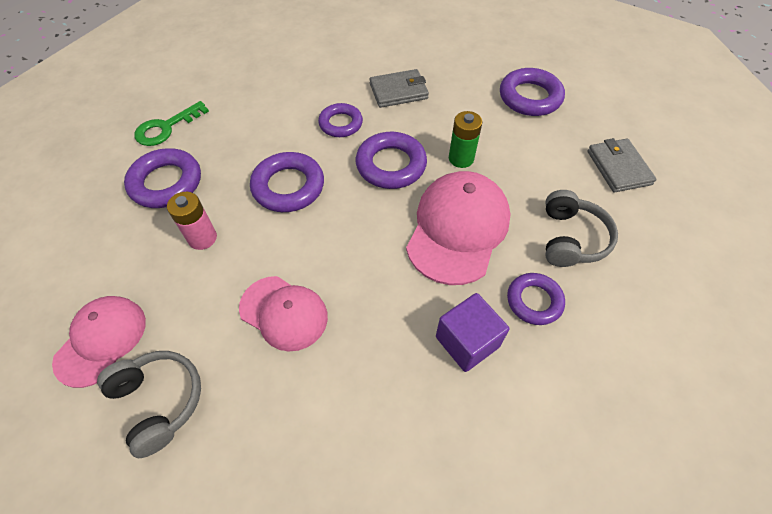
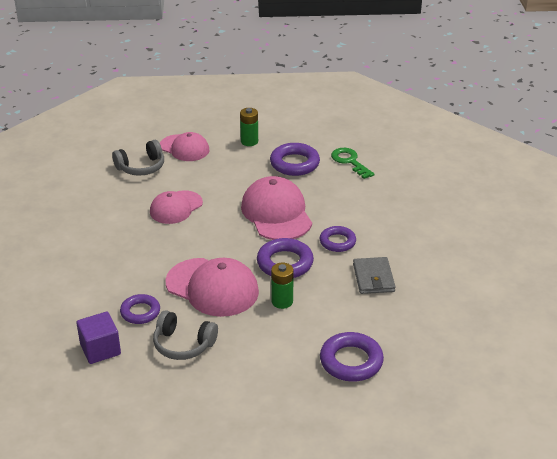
camera: 100 degrees right, 20 degrees down
(95, 247) = (249, 141): none -> green battery
(202, 238) = (242, 178): pink battery -> none
(288, 187) = (276, 213): purple ring -> pink cap
(467, 342) = (125, 276): purple cube -> purple cube (100, 349)
(618, 167) = (246, 396): grey wallet -> none

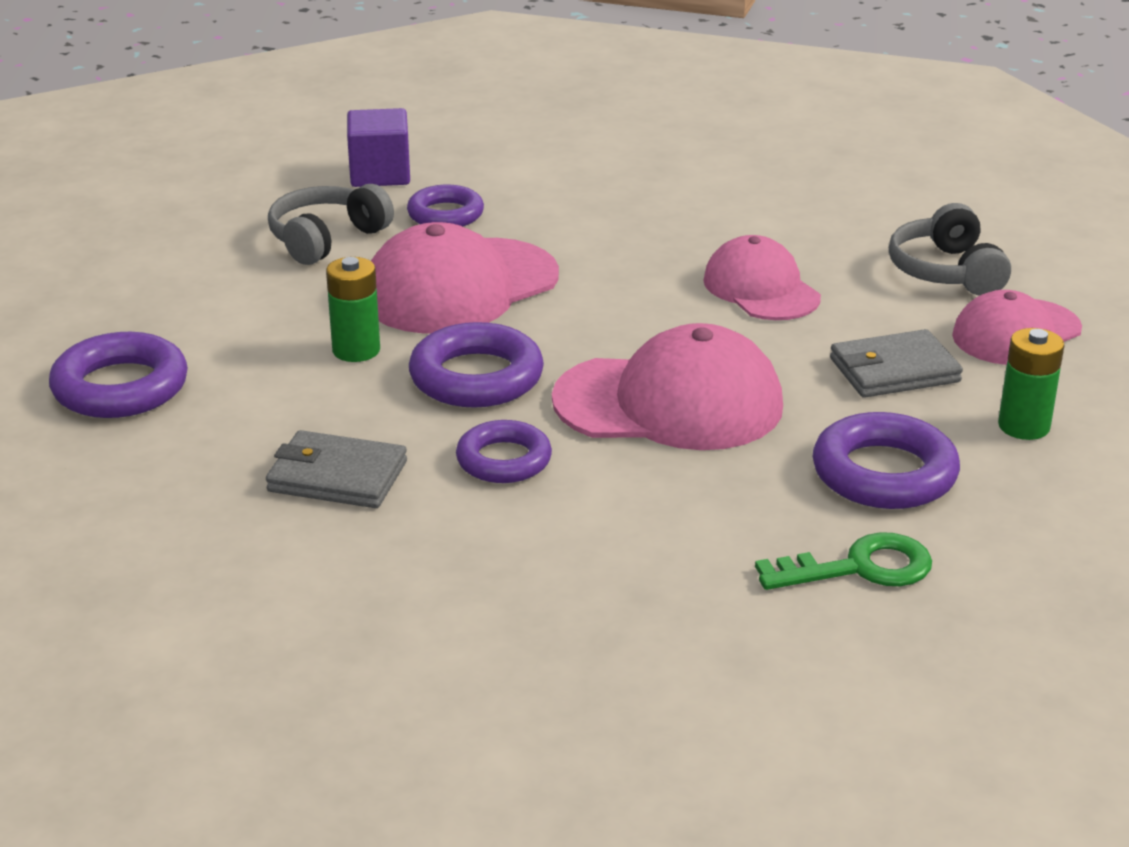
camera: 110 degrees right, 5 degrees down
(226, 169) = (894, 370): none -> grey wallet

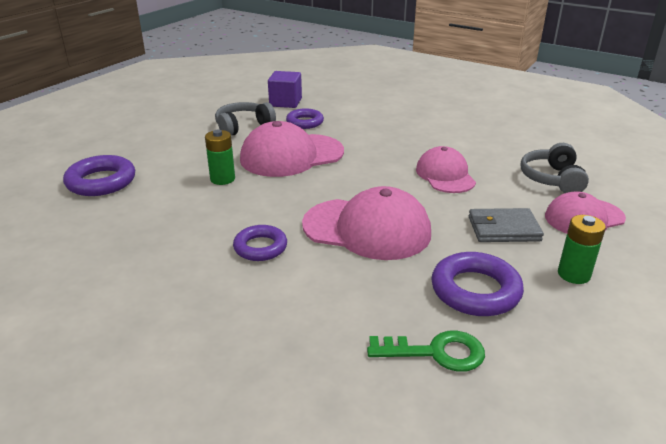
camera: 15 degrees right, 0 degrees up
(337, 476) = (169, 242): grey wallet -> none
(476, 377) = (273, 200): purple ring -> none

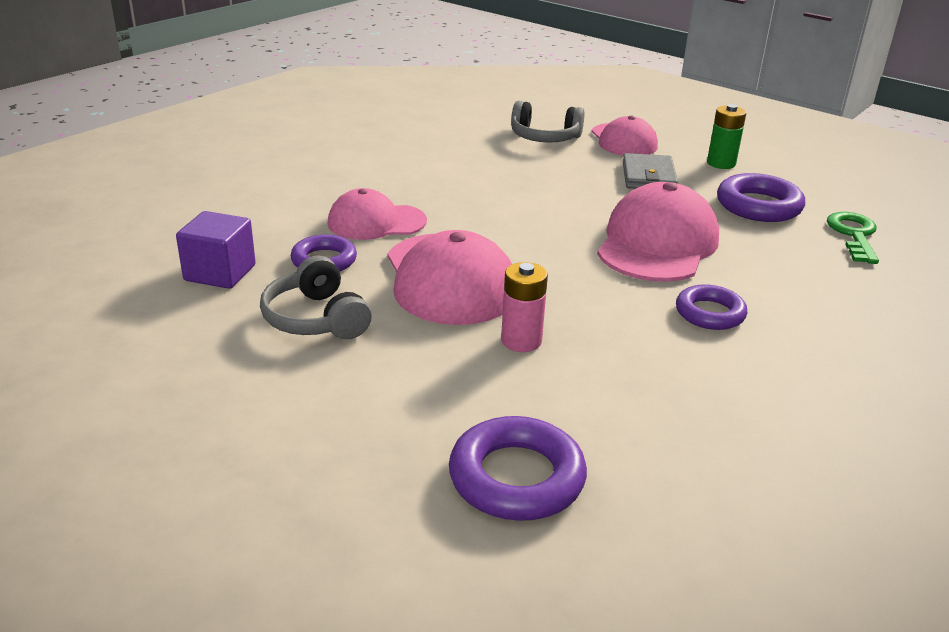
camera: 85 degrees left, 0 degrees up
(222, 179) = (521, 341): green battery -> pink battery
(445, 175) = (529, 185): pink cap -> pink cap (376, 222)

